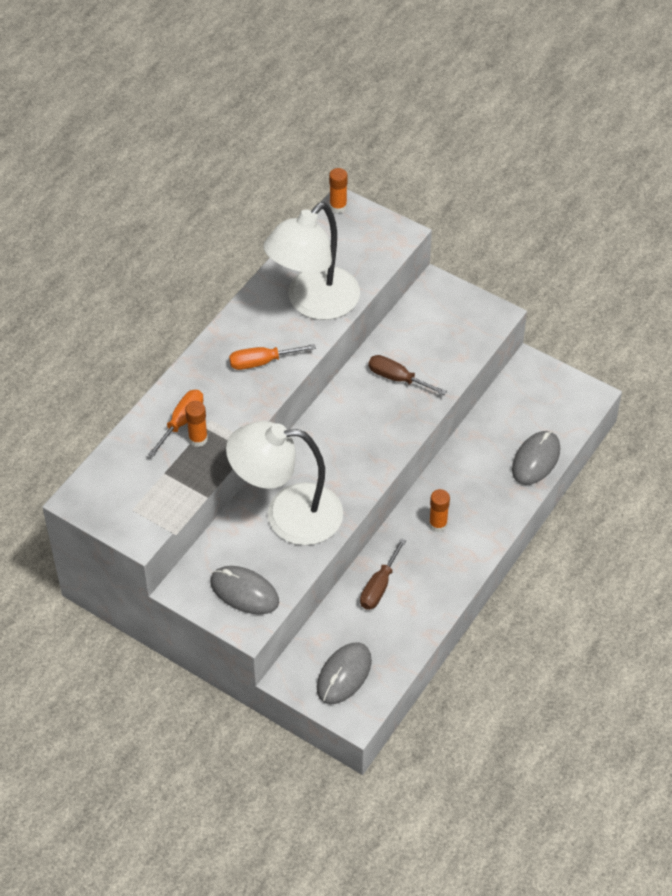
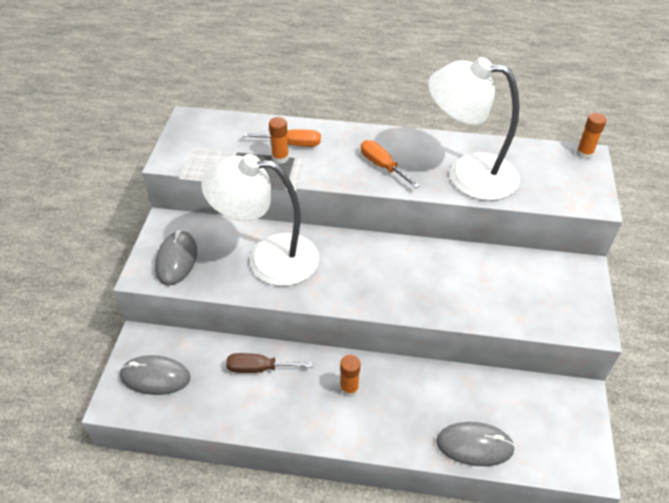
camera: 65 degrees right, 5 degrees down
(287, 514) = (268, 258): white lamp -> white lamp turned 60 degrees counterclockwise
(397, 378) = (460, 279): brown screwdriver -> none

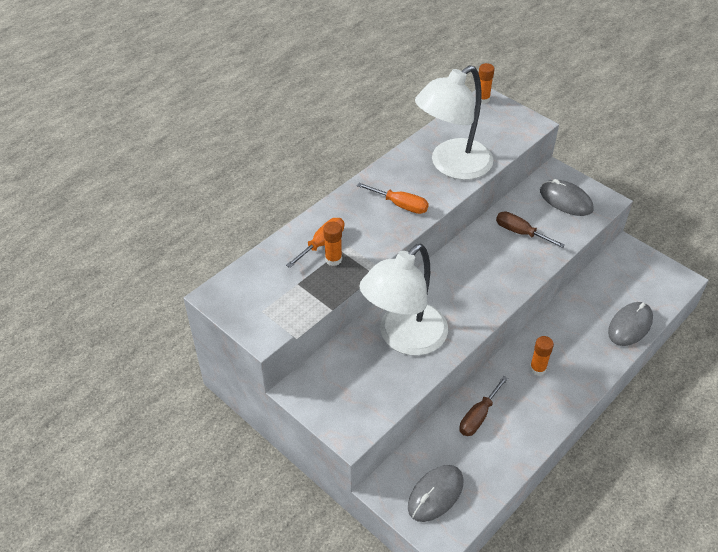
camera: 55 degrees left, 0 degrees up
(176, 260) = (353, 402): grey mouse -> grey mouse (566, 200)
(382, 166) = (400, 205): orange screwdriver -> orange screwdriver turned 150 degrees counterclockwise
(472, 279) = (520, 232): none -> brown screwdriver

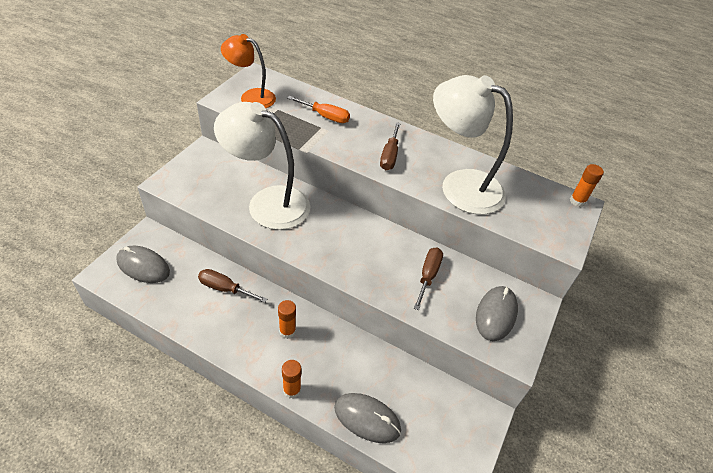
camera: 70 degrees right, 0 degrees up
(266, 305) = (251, 97): none -> orange lamp
(333, 259) = (309, 124): orange glue stick -> orange glue stick (292, 390)
(400, 205) = (389, 156): orange screwdriver -> brown screwdriver

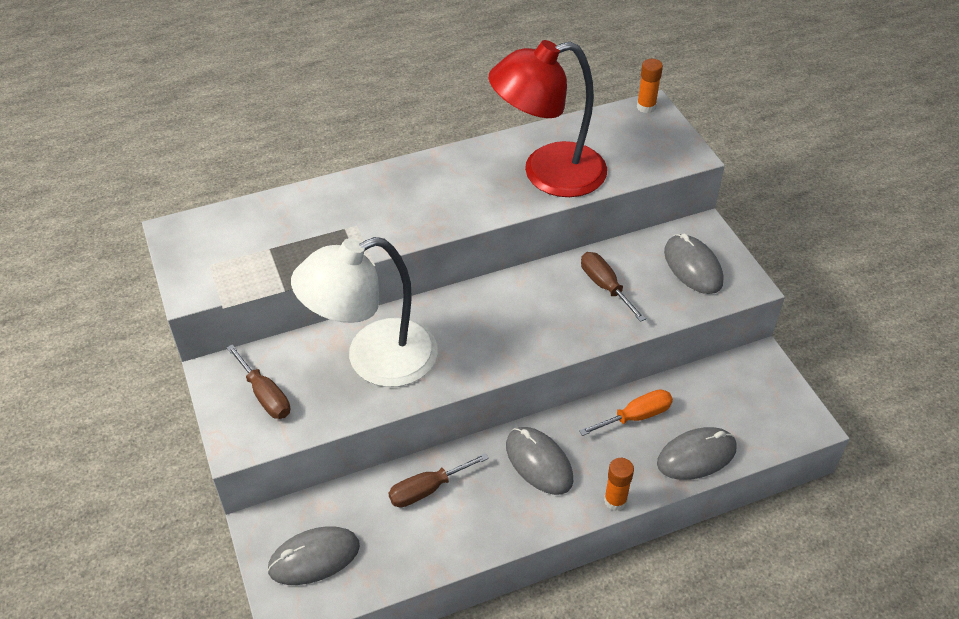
camera: 45 degrees left, 0 degrees up
(251, 97) = (218, 260): orange lamp -> none
(287, 331) = (539, 462): orange glue stick -> grey mouse
(325, 116) = (329, 213): orange screwdriver -> orange screwdriver (636, 416)
(389, 156) = (451, 200): brown screwdriver -> brown screwdriver (265, 395)
(460, 185) = (548, 174): white lamp -> red lamp

